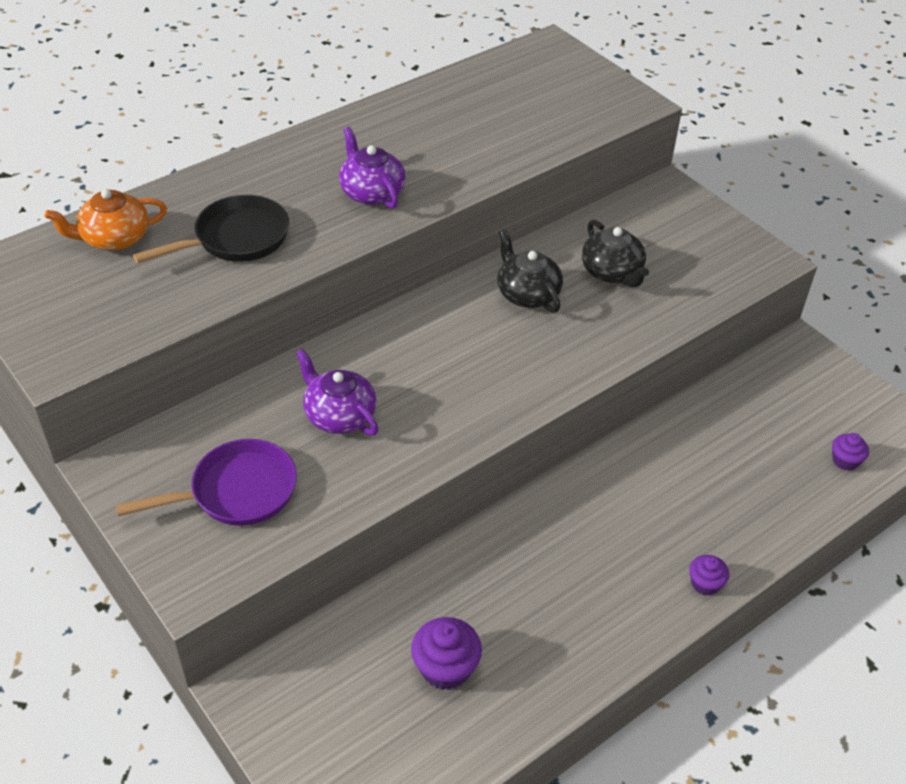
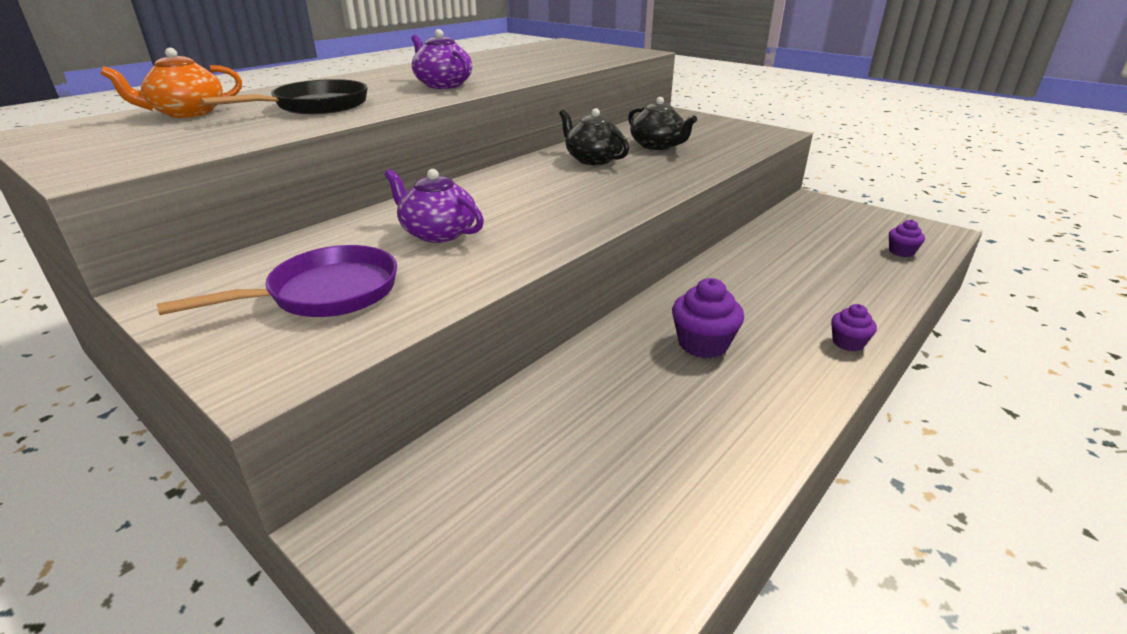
camera: 10 degrees left, 15 degrees down
(445, 668) = (612, 456): purple cupcake -> purple cupcake (703, 344)

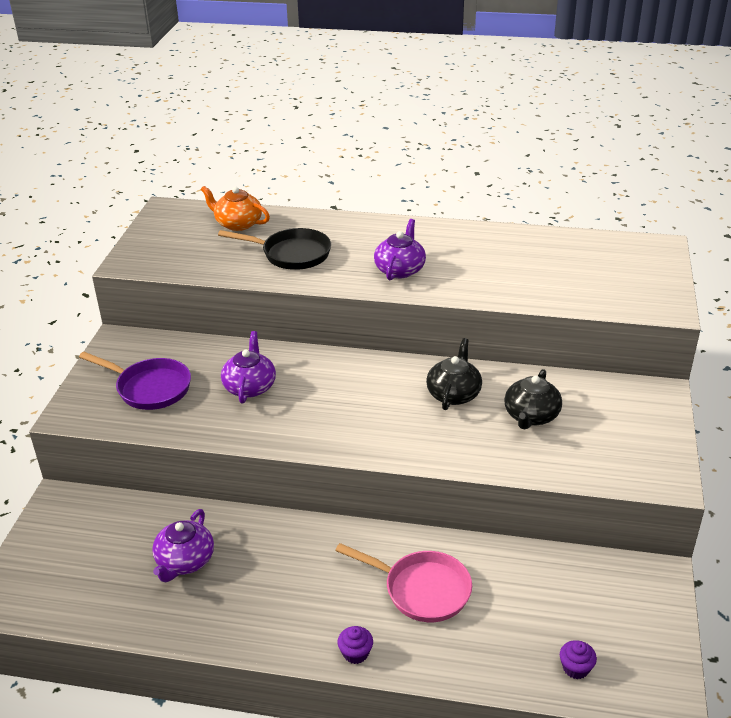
camera: 60 degrees right, 5 degrees up
(621, 422) = (184, 561): none -> purple teapot
(703, 344) = (296, 571): purple cupcake -> none
(776, 285) = (422, 590): none -> pink pan

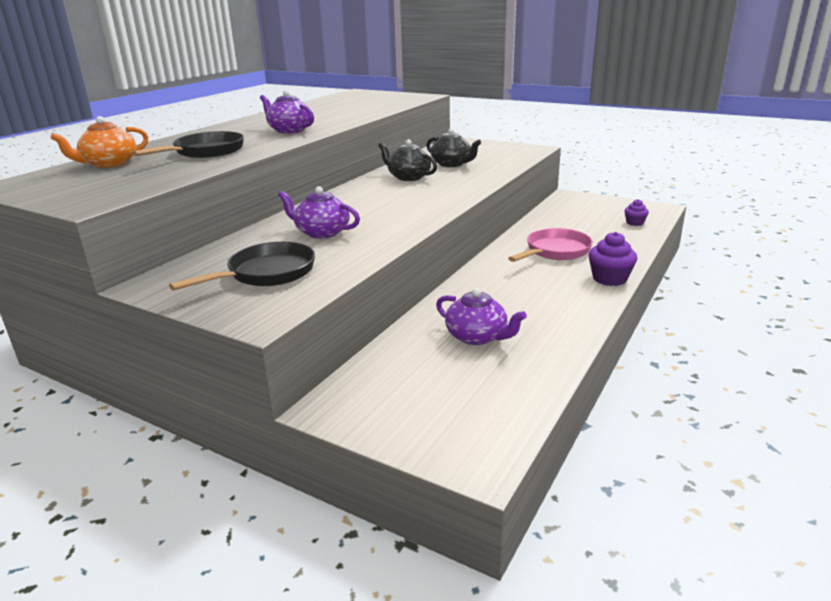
camera: 70 degrees left, 10 degrees down
(150, 388) = (267, 273): purple pan -> black pan
(355, 653) = (609, 279): purple cupcake -> purple cupcake, size x1.65

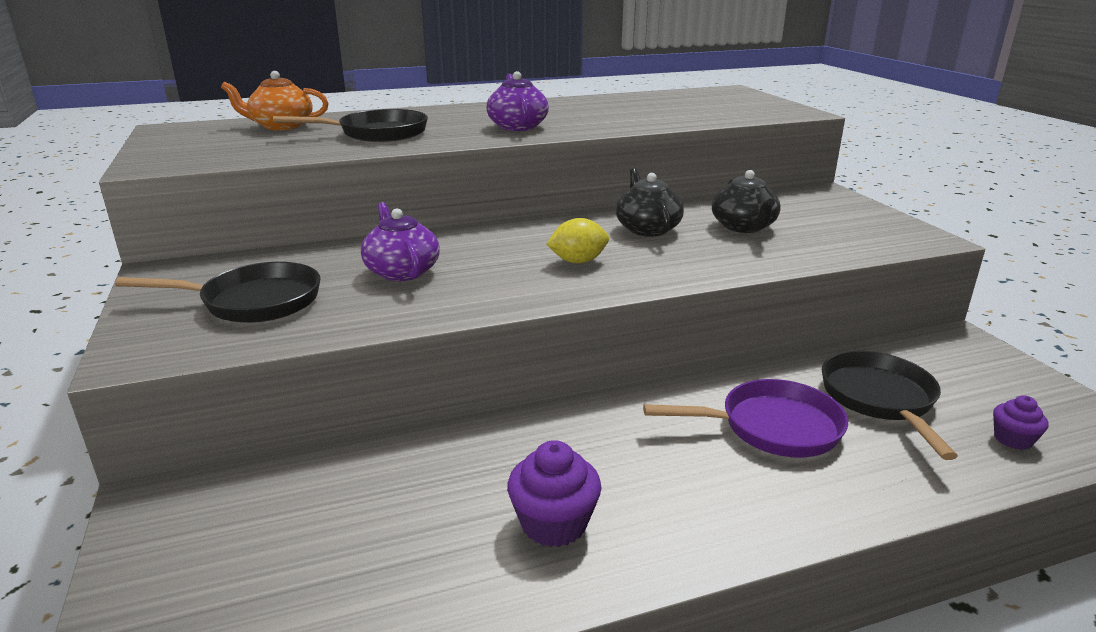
camera: 40 degrees right, 0 degrees up
(407, 199) = (578, 261): none -> yellow lemon
(477, 337) = (434, 507): purple teapot -> none
(555, 251) = (772, 427): pink pan -> purple pan
(575, 227) = (880, 399): none -> black pan
(609, 279) = (780, 522): purple cupcake -> purple cupcake (554, 523)

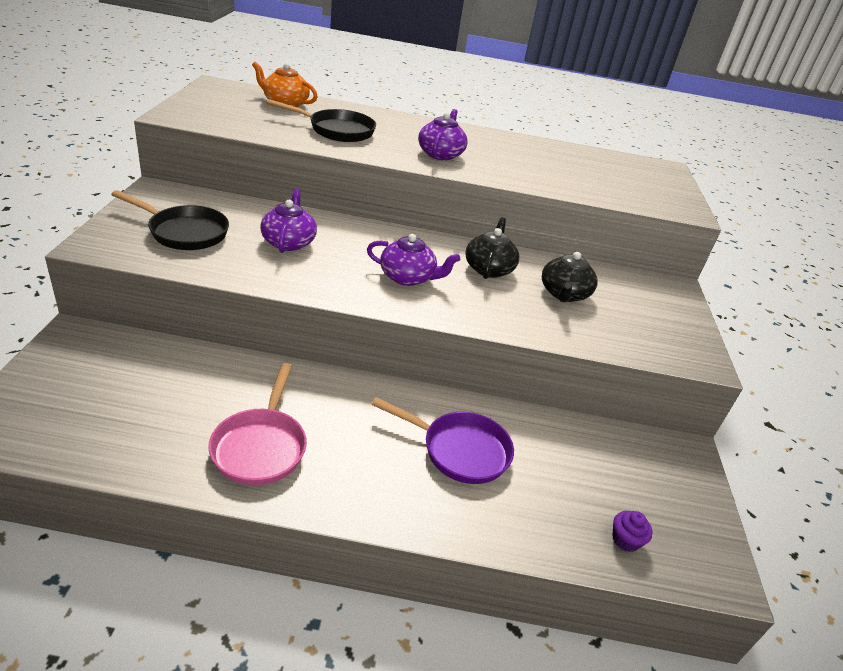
camera: 20 degrees right, 10 degrees up
(554, 523) = (261, 446): purple cupcake -> pink pan
(578, 261) = (408, 277): yellow lemon -> purple teapot
(880, 399) = (561, 466): black pan -> none

